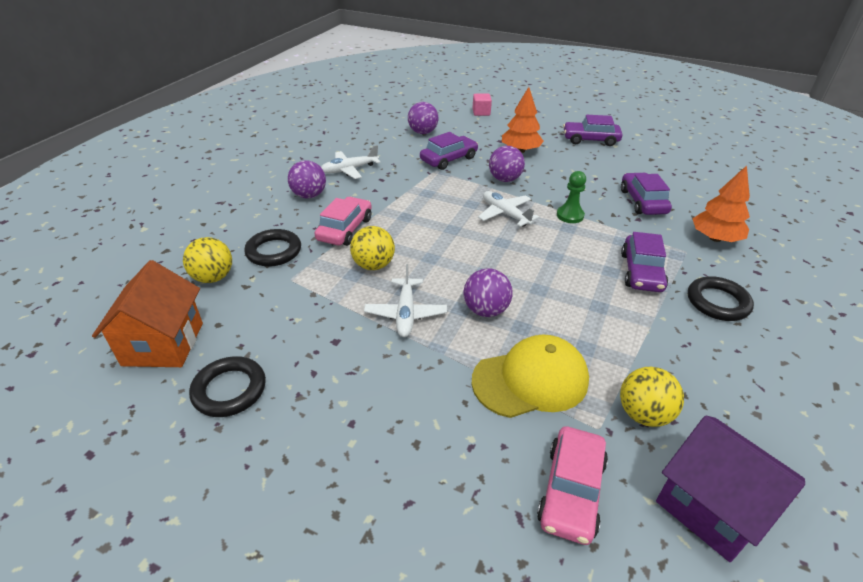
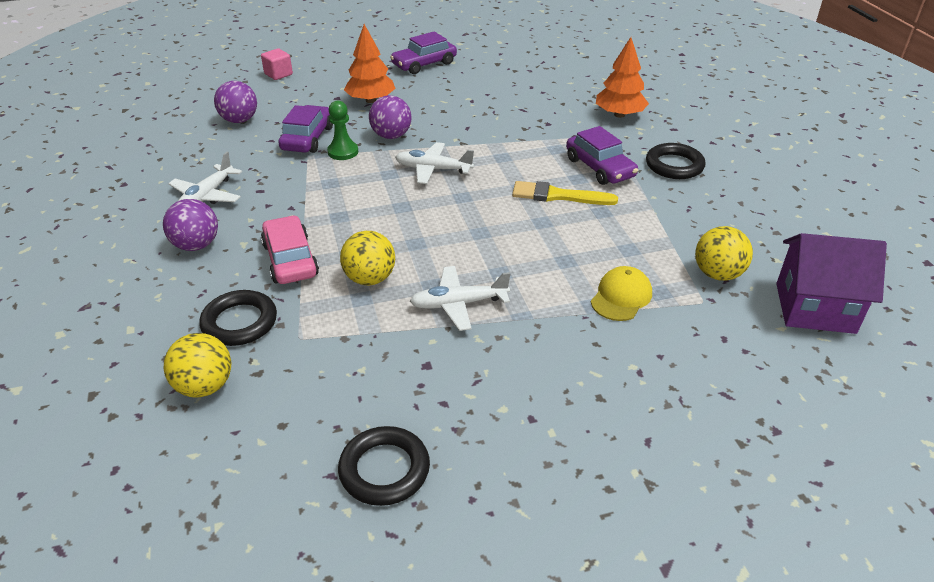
camera: 40 degrees left, 0 degrees up
(163, 344) = (246, 481): orange house -> none
(406, 313) = (458, 304): white plane -> white plane turned 120 degrees clockwise
(486, 310) = (522, 263): purple ball -> none
(530, 380) = (621, 297): yellow cap -> yellow cap, size x0.61
(570, 215) = (490, 145): green pawn -> green pawn (343, 152)
(571, 491) = (734, 355): pink car -> none
(577, 276) = (558, 196): none -> yellow brush
(643, 201) = (534, 106): purple car -> none

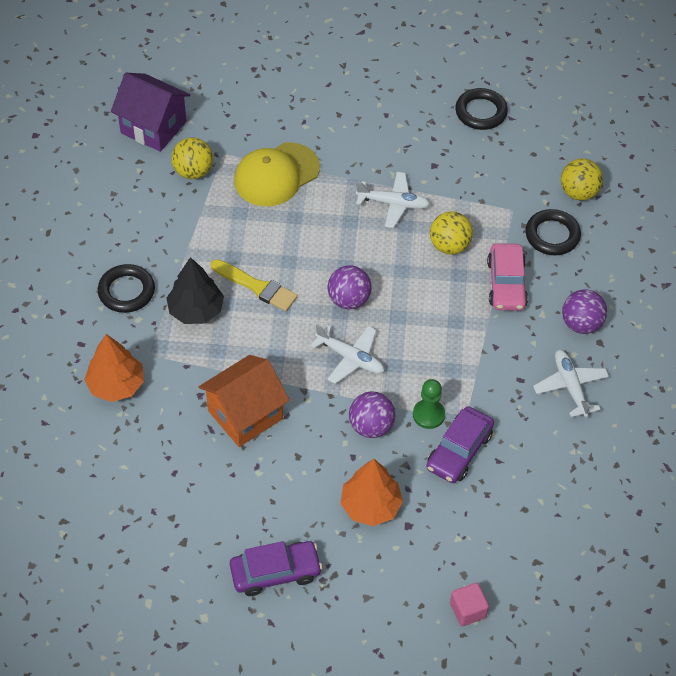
camera: 160 degrees left, 15 degrees up
(207, 196) = (570, 386): white plane -> white plane turned 60 degrees counterclockwise
(239, 120) = (528, 512): purple ball -> purple ball (349, 300)
(501, 121) = (245, 414): none -> orange house
(599, 168) = (196, 310): purple car -> black tree
(621, 297) = (276, 175): yellow cap -> yellow cap, size x1.64

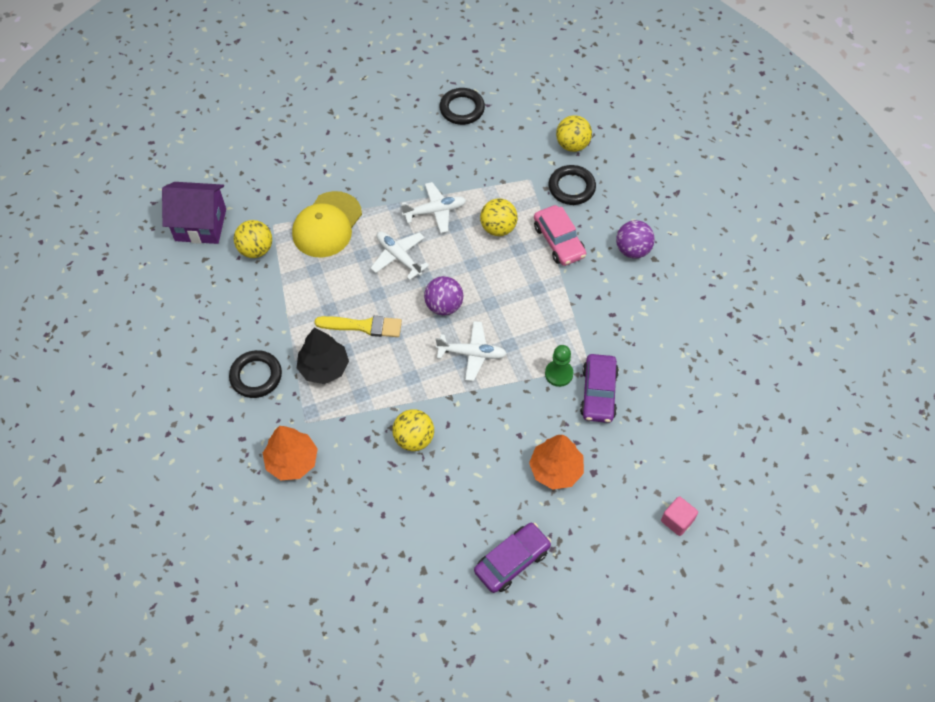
camera: 25 degrees left, 5 degrees up
(245, 414) = (414, 439): orange house -> yellow ball
(371, 426) = (519, 403): purple ball -> none
(570, 386) = (652, 304): white plane -> white plane (398, 257)

